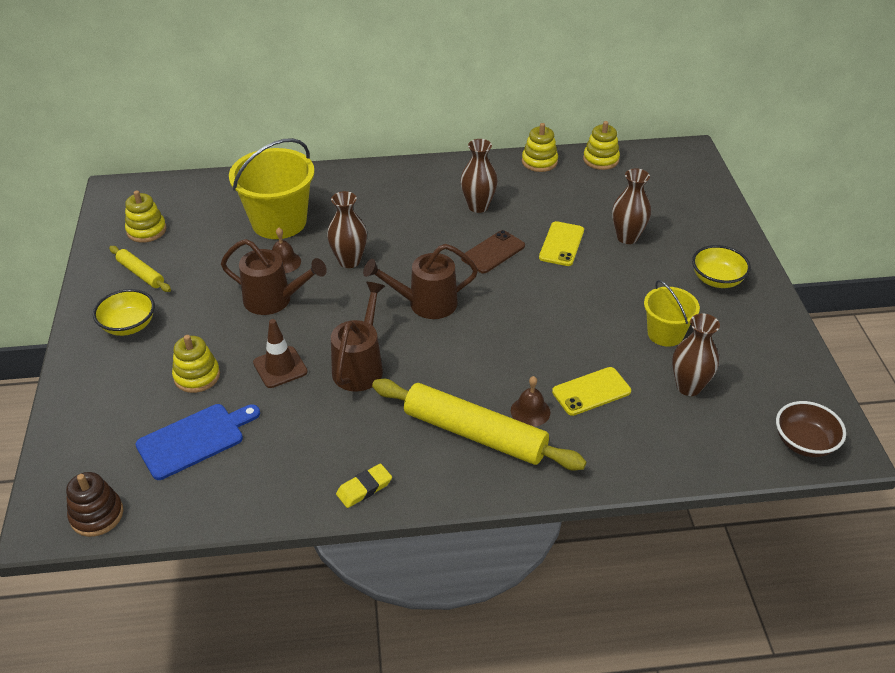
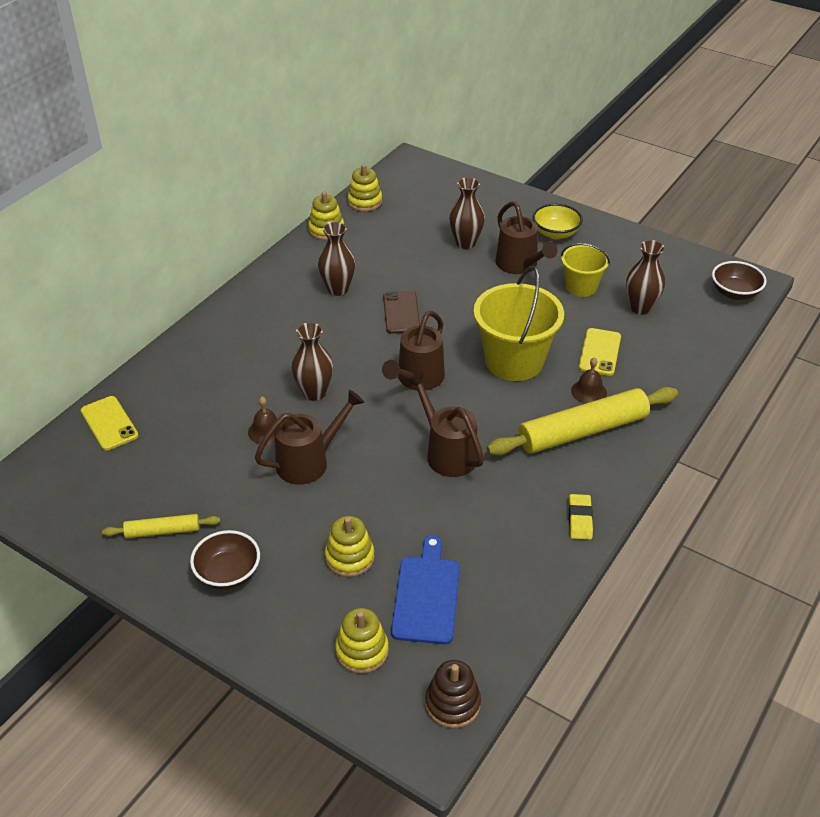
camera: 50 degrees left, 0 degrees up
(129, 325) = (228, 573): yellow bowl -> brown bowl
(146, 230) = (102, 498): yellow stacking toy -> yellow stacking toy (362, 651)
(279, 222) = (207, 406): yellow bucket -> yellow bucket (514, 361)
(280, 367) = (397, 499): brown traffic cone -> none
(561, 244) = (434, 276): yellow phone -> yellow phone (109, 423)
(642, 283) = (520, 265): none -> brown watering can

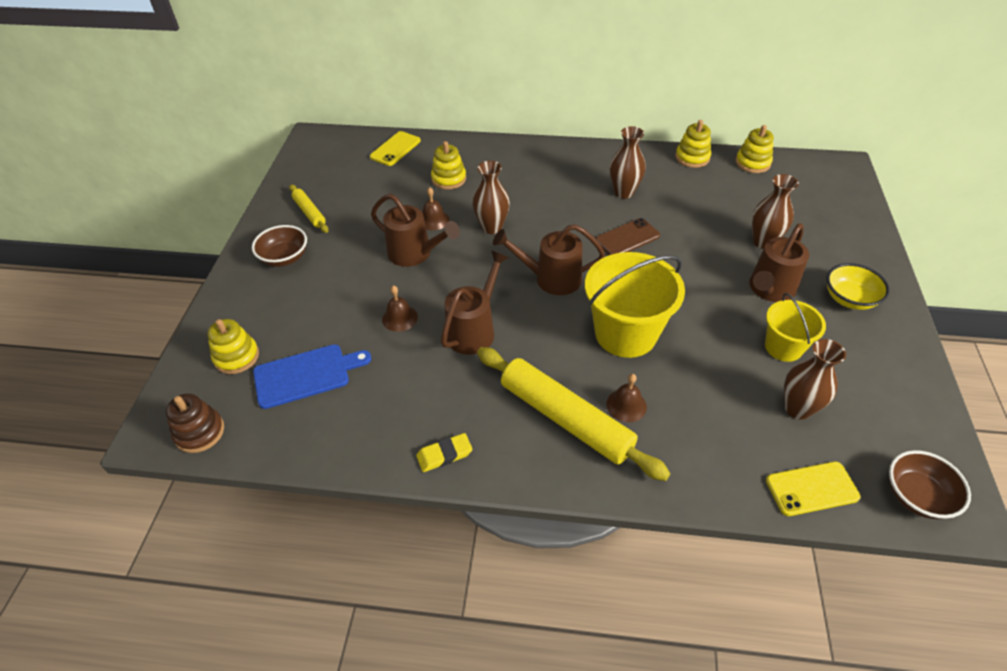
camera: 65 degrees right, 5 degrees up
(349, 557) = (327, 314): yellow stacking toy -> yellow stacking toy (449, 179)
(395, 501) = (399, 318): none -> brown bell
(599, 352) = (693, 395): yellow phone -> yellow phone (811, 488)

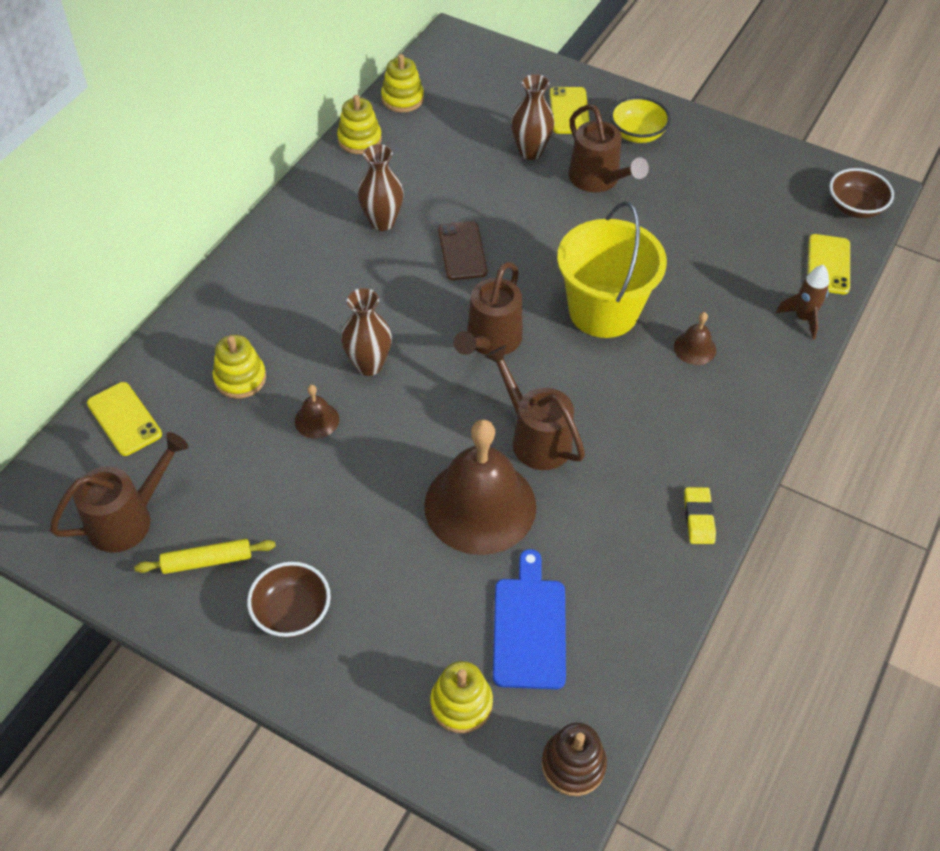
camera: 70 degrees left, 5 degrees up
(399, 318) = (480, 505): brown bell -> brown bell, size x2.39
(415, 254) = (373, 458): brown watering can -> brown watering can (129, 518)
(565, 418) = (692, 401): yellow rolling pin -> none
(721, 482) = (803, 318): none -> brown rocket
(783, 347) = (674, 206): yellow bucket -> none
(797, 408) = (746, 232): brown vase -> none
(833, 250) = (569, 111): none -> yellow phone

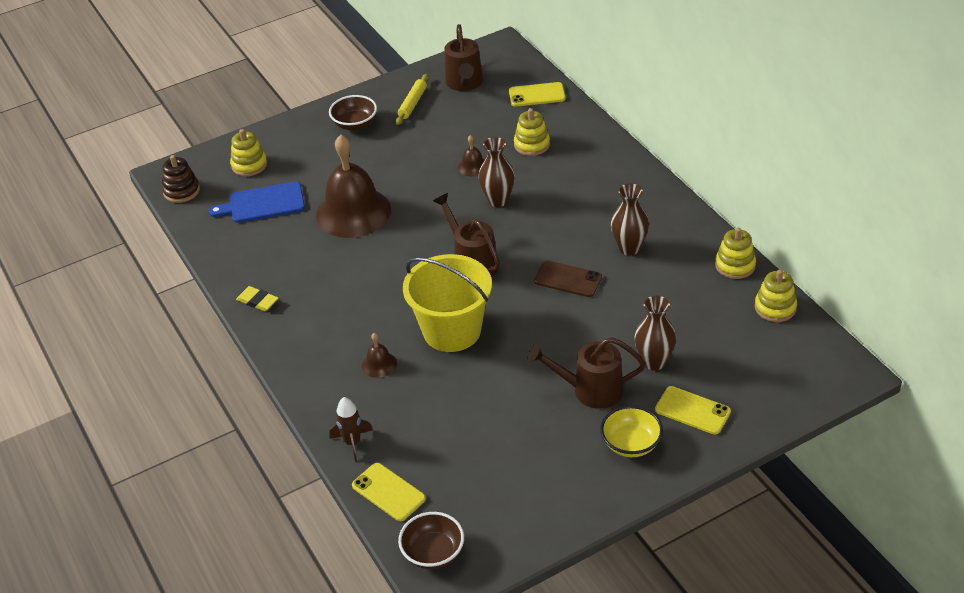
camera: 125 degrees right, 10 degrees down
(529, 627) = (263, 203): blue cutting board -> blue cutting board turned 135 degrees clockwise
(535, 437) = (378, 253): brown watering can -> none

